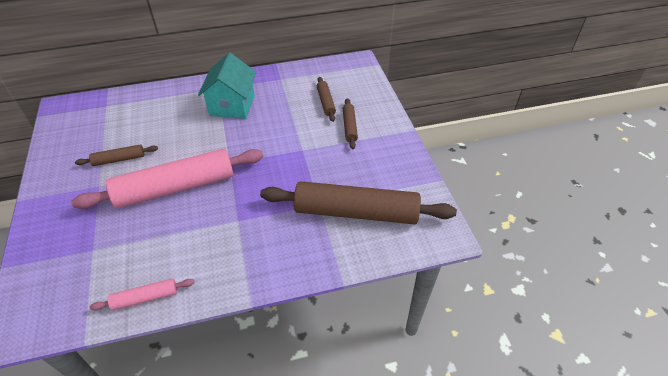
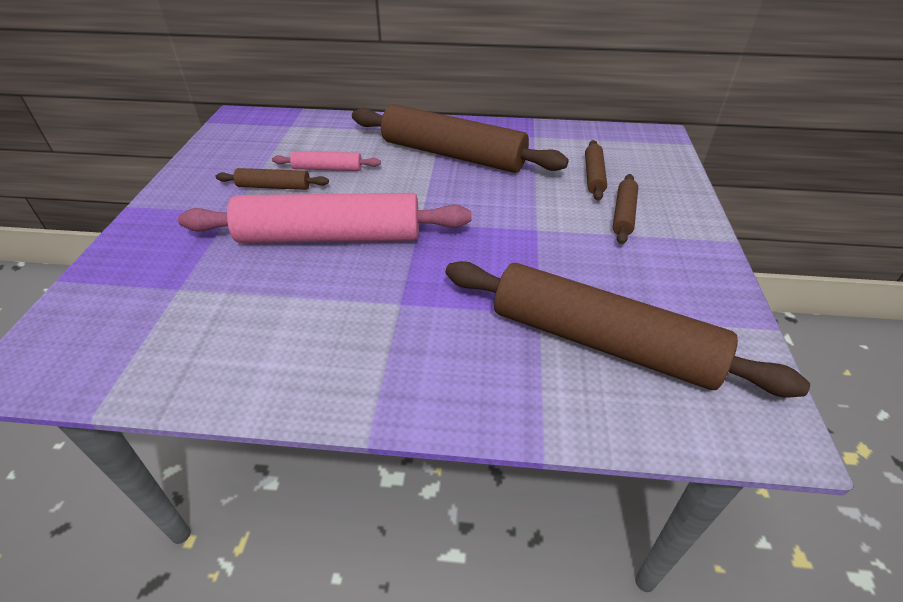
camera: 20 degrees right, 5 degrees down
(145, 298) = (211, 378): pink rolling pin -> pink rolling pin (327, 168)
(232, 105) = (453, 154): turquoise house -> brown rolling pin

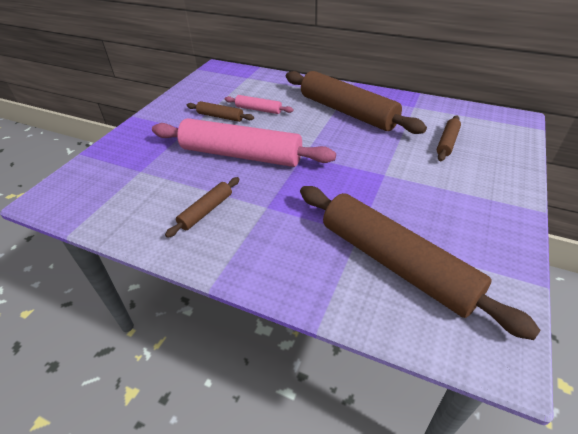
camera: 20 degrees right, 0 degrees up
(623, 214) = (457, 175): brown rolling pin -> brown rolling pin (206, 211)

